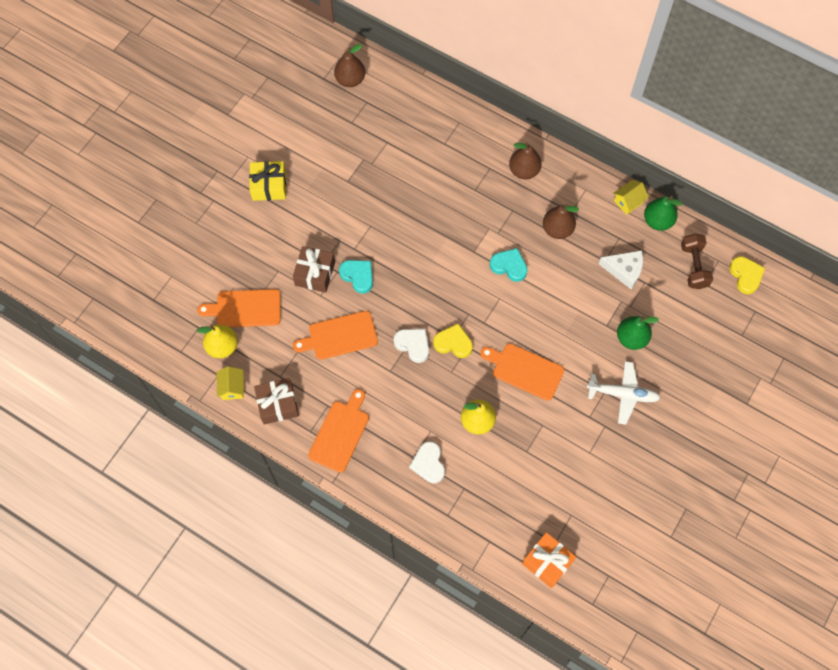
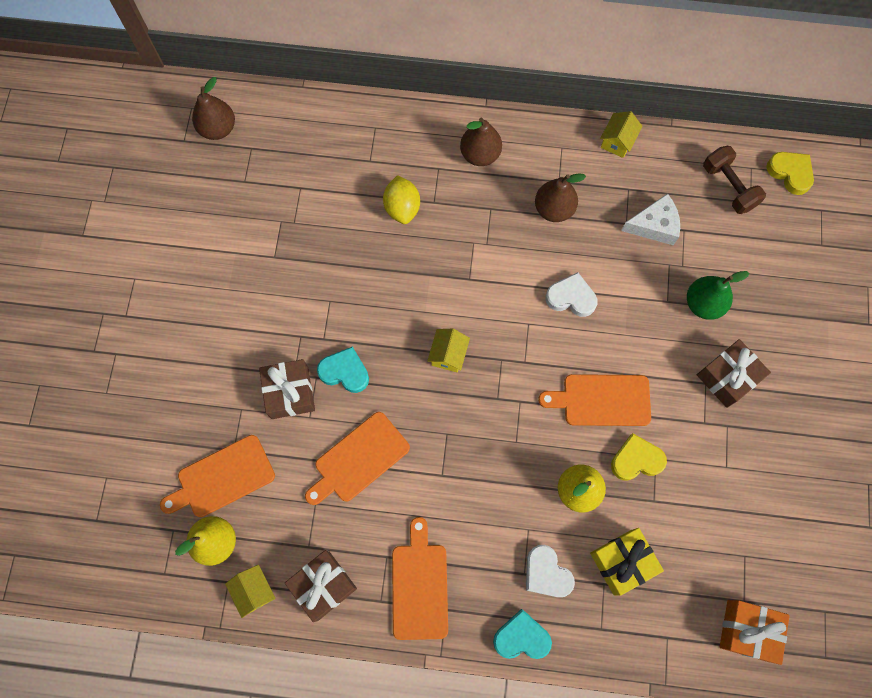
camera: 25 degrees left, 5 degrees up
(269, 186) = (179, 305): yellow gift -> yellow gift (622, 562)
(413, 345) = (454, 429): white heart -> white heart (571, 297)
(433, 295) = (448, 355): none -> yellow house
(451, 184) = (402, 208): none -> yellow lemon
(453, 343) = (501, 404): yellow heart -> yellow heart (636, 460)
(509, 266) = (520, 279): turquoise heart -> turquoise heart (521, 637)
(622, 394) = (727, 377): white plane -> brown gift
(657, 221) = (661, 150): green pear -> none

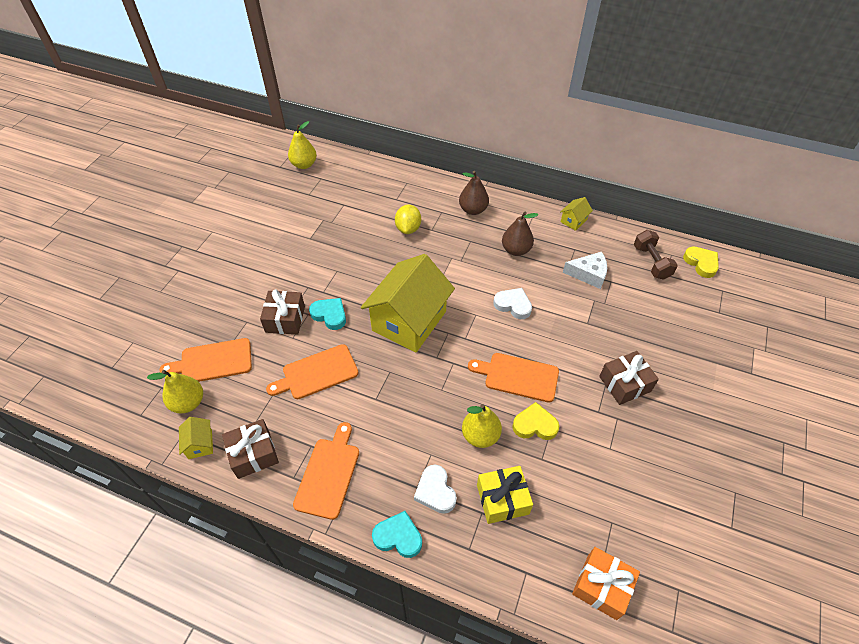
camera: 15 degrees right, 20 degrees down
(218, 129) = (304, 165): brown pear -> yellow pear
(448, 355) = (409, 321): yellow house -> yellow house, size x2.49
(703, 304) = (615, 331): green pear -> none

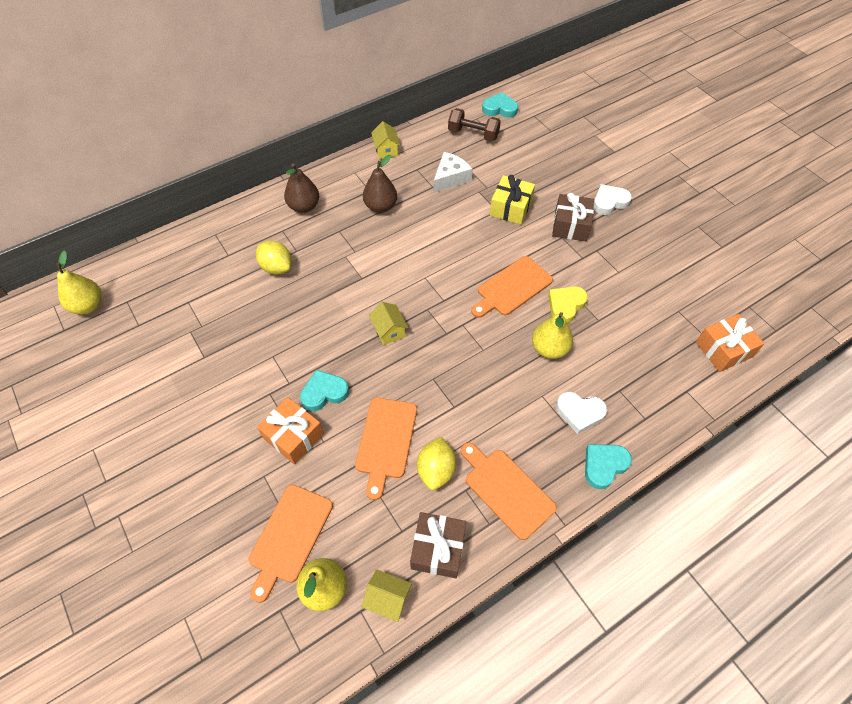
camera: 55 degrees left, 5 degrees up
(285, 319) = (293, 436): brown gift -> orange gift
(314, 417) = (436, 470): none -> yellow lemon
(409, 321) = (389, 331): yellow house -> yellow house, size x0.40
(502, 499) = (617, 369): yellow gift -> yellow gift (510, 208)
(513, 305) = (438, 245): white heart -> white heart (609, 202)
(701, 263) = (499, 109): yellow heart -> turquoise heart

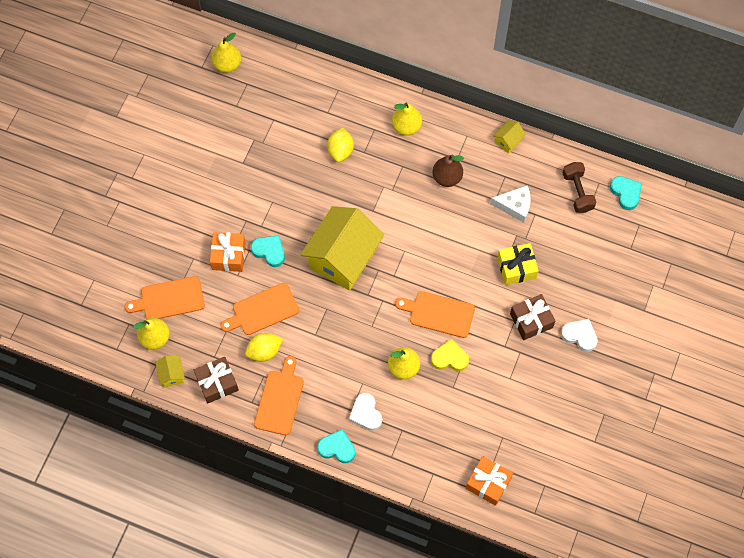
camera: 55 degrees right, 10 degrees up
(304, 206) = (406, 127): brown pear -> yellow pear
(389, 331) = (343, 258): yellow house -> yellow house, size x2.49

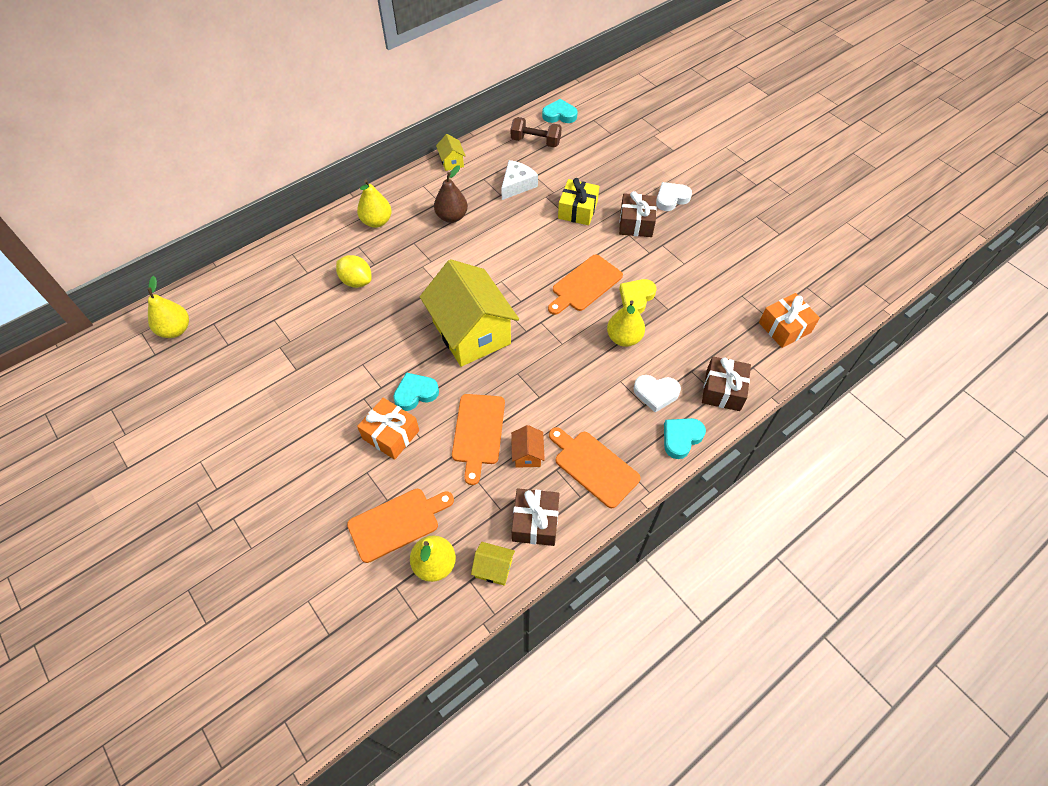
camera: 60 degrees left, 10 degrees down
(169, 299) = (397, 523): orange cutting board -> orange cutting board turned 135 degrees counterclockwise
(264, 351) = (527, 454): yellow lemon -> orange house
(397, 460) = (723, 390): none -> brown gift

